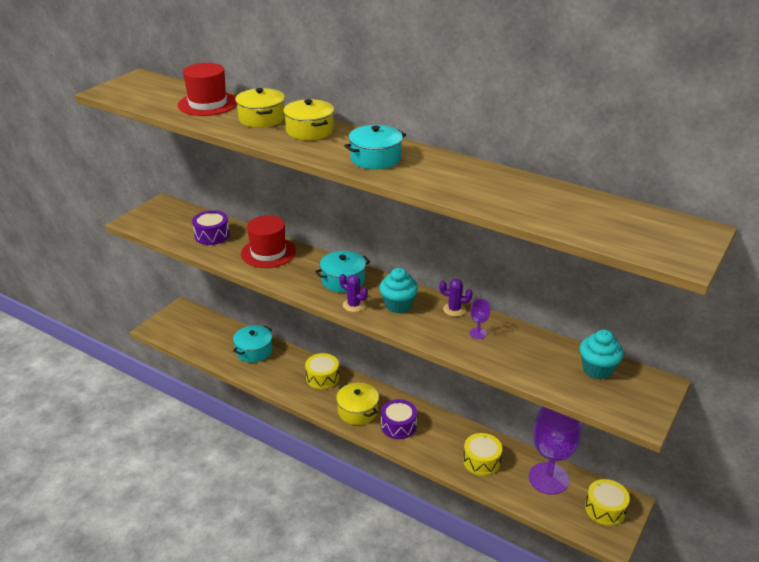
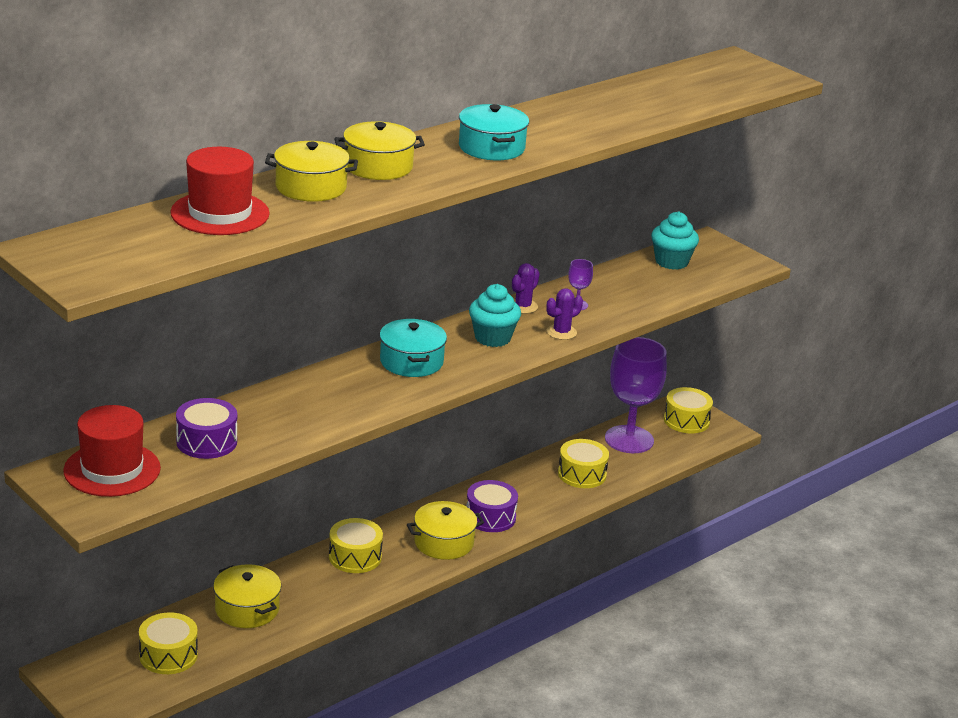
camera: 75 degrees left, 5 degrees down
(204, 336) = (168, 655): none -> yellow drum
(254, 351) = (247, 609): turquoise pot -> yellow pot
(268, 252) = (297, 403): red hat -> red hat (112, 469)
(354, 305) = (474, 366): purple cactus -> purple cactus (561, 332)

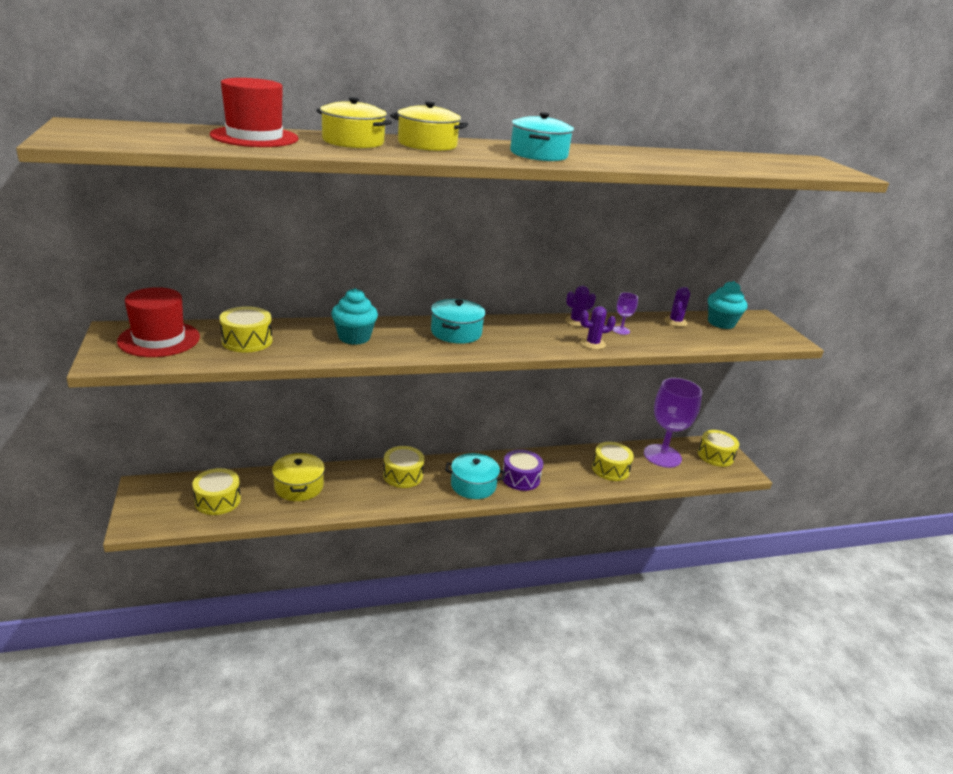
camera: 25 degrees right, 0 degrees up
(206, 442) = (247, 341): purple drum -> yellow drum
(444, 542) = (473, 485): yellow pot -> turquoise pot
(492, 338) = (534, 334): turquoise cupcake -> turquoise cupcake (354, 337)
(624, 274) = (675, 322): none -> purple cactus

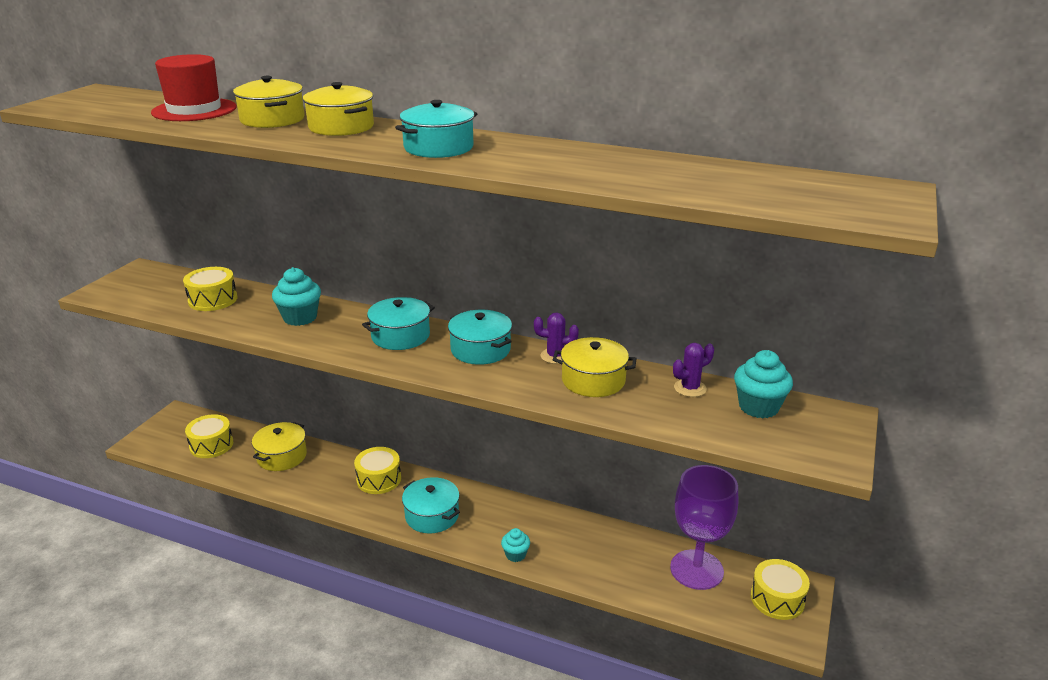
camera: 40 degrees right, 0 degrees up
(159, 339) = (156, 283): red hat -> none
(520, 478) = (489, 528): purple drum -> none
(525, 328) = (480, 350): none -> turquoise pot
(557, 488) = (515, 555): none -> turquoise cupcake
(592, 344) = (529, 387): purple cactus -> none
(610, 469) = (606, 558): yellow drum -> none
(621, 330) = (593, 380): purple goblet -> yellow pot

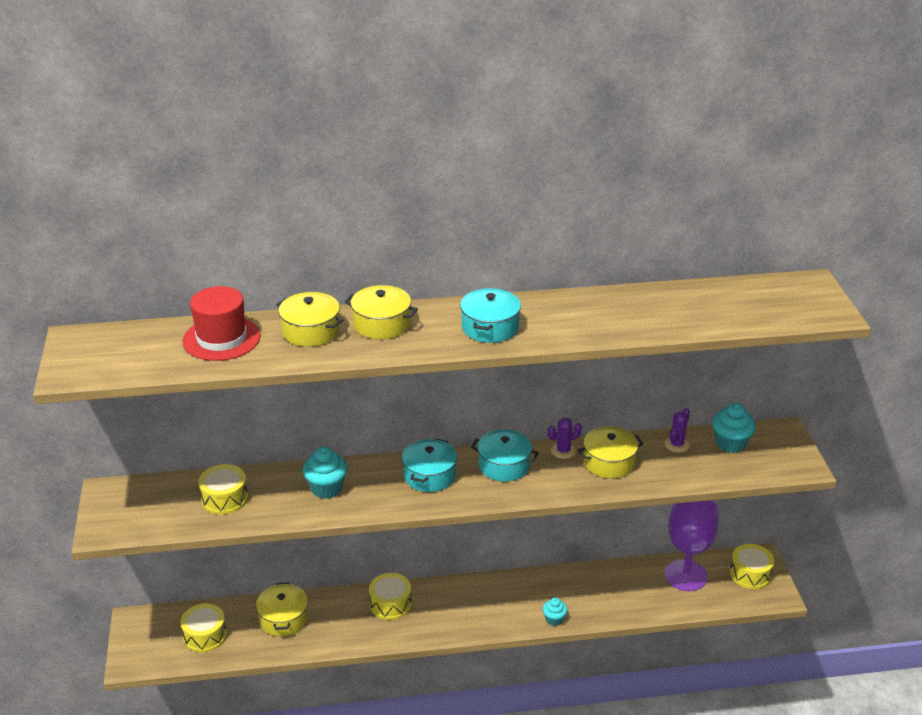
camera: 30 degrees left, 5 degrees up
(432, 515) = (463, 616): turquoise pot -> none

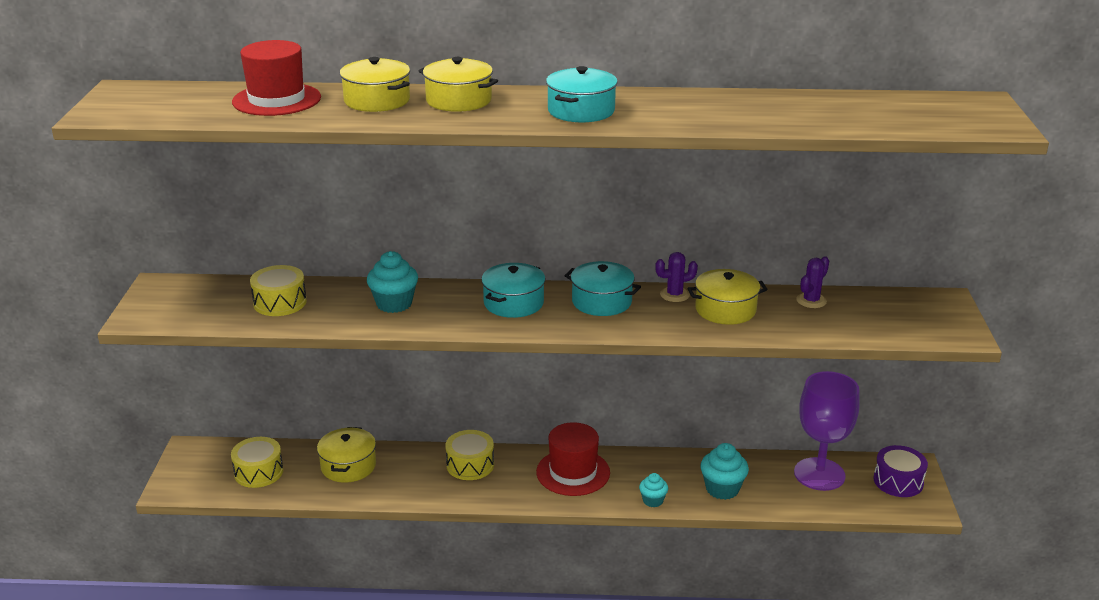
camera: 10 degrees right, 5 degrees down
(480, 600) = (573, 472): none -> red hat
(730, 444) = (877, 305): turquoise cupcake -> turquoise cupcake (722, 489)
(750, 574) = (898, 481): yellow drum -> purple drum

